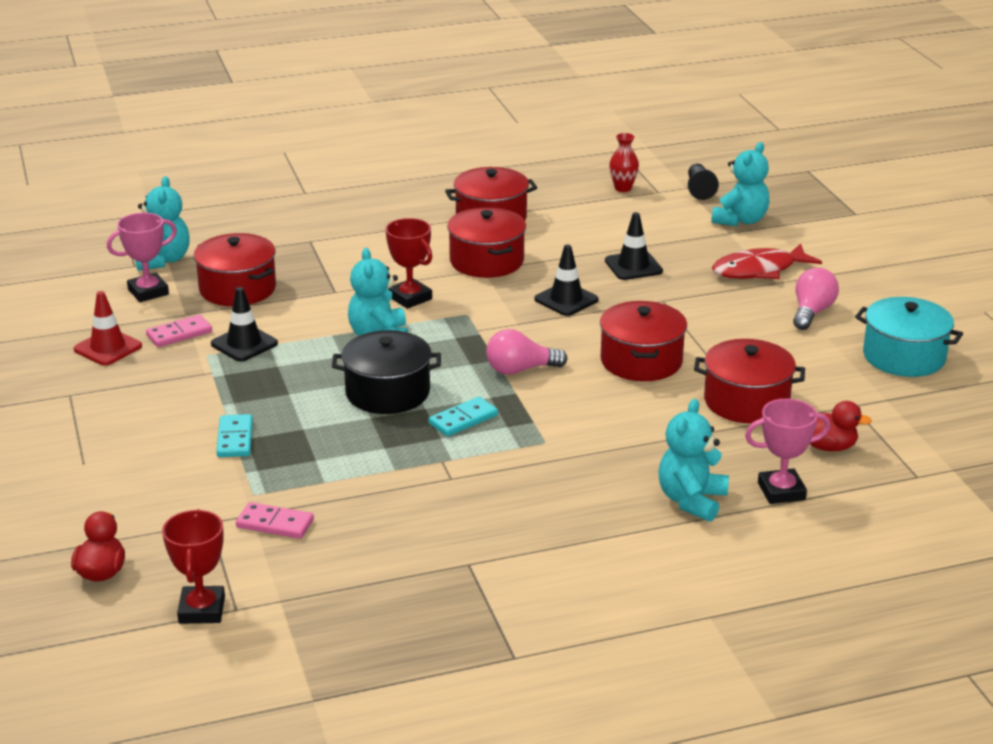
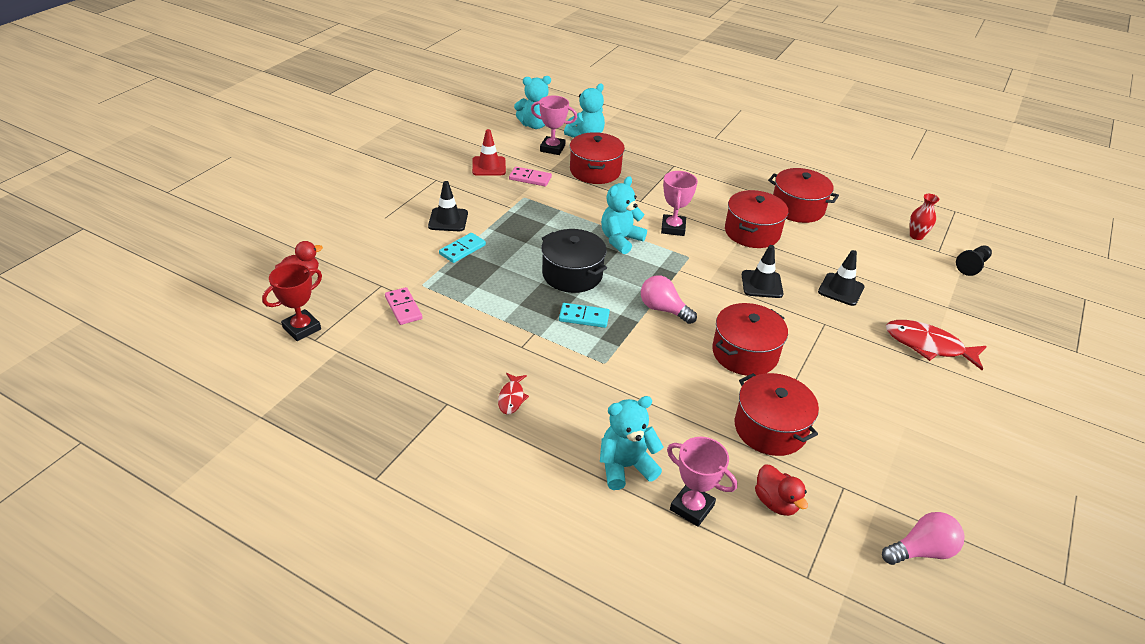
camera: 45 degrees right, 10 degrees up
(244, 344) = (549, 202): black traffic cone -> black traffic cone (448, 220)
(410, 298) = (673, 228): red trophy -> pink trophy
(516, 520) = (511, 398): none -> red fish
(740, 220) = (970, 303): turquoise teddy bear -> turquoise teddy bear (535, 125)
(811, 312) = (921, 400): pink light bulb -> pink light bulb (921, 551)
(904, 357) = (944, 481): turquoise pot -> none

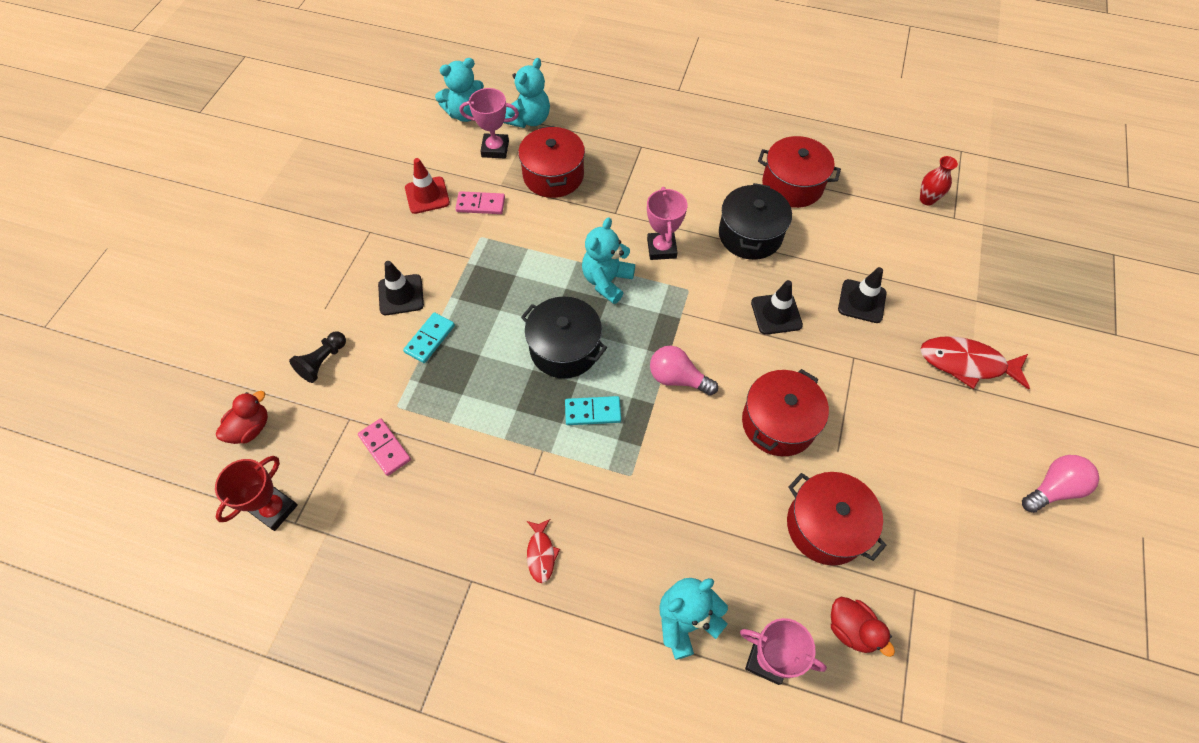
camera: 10 degrees left, 20 degrees up
(752, 232) = (750, 235): red pot -> black pot
(921, 551) = (1006, 655): pink light bulb -> pink light bulb (1053, 489)
(972, 266) = (992, 232): black pawn -> black pawn (323, 362)

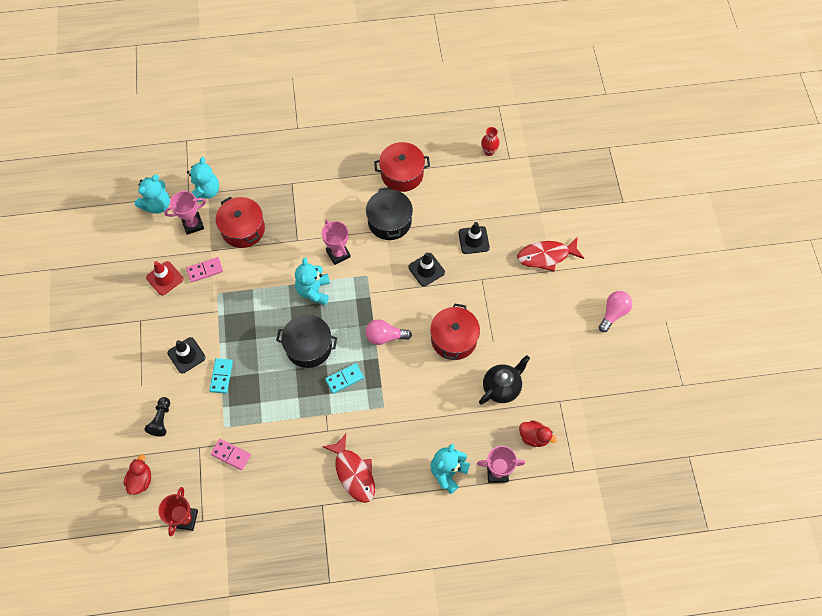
camera: 25 degrees left, 5 degrees up
(541, 554) = (353, 473): red fish -> red fish, size x1.88
(826, 526) = (502, 387): red pot -> black teapot

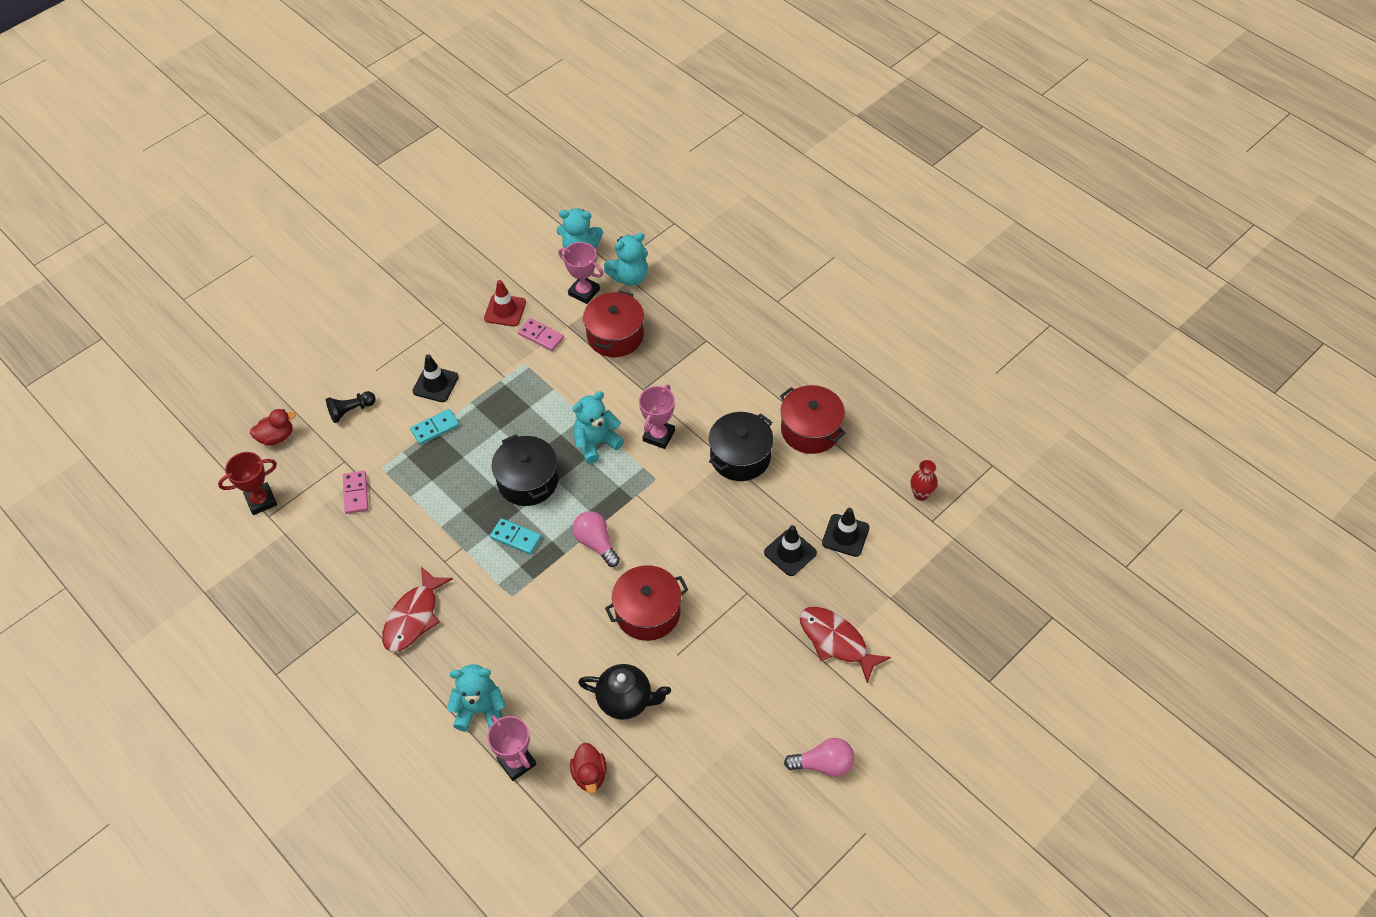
camera: 55 degrees right, 10 degrees down
(426, 270) = (711, 530): black traffic cone -> black traffic cone (845, 535)

